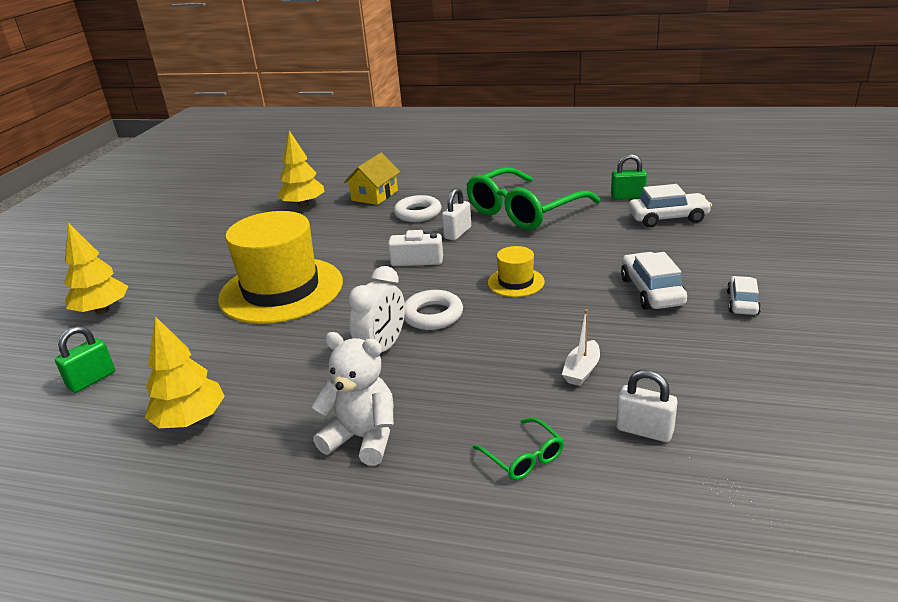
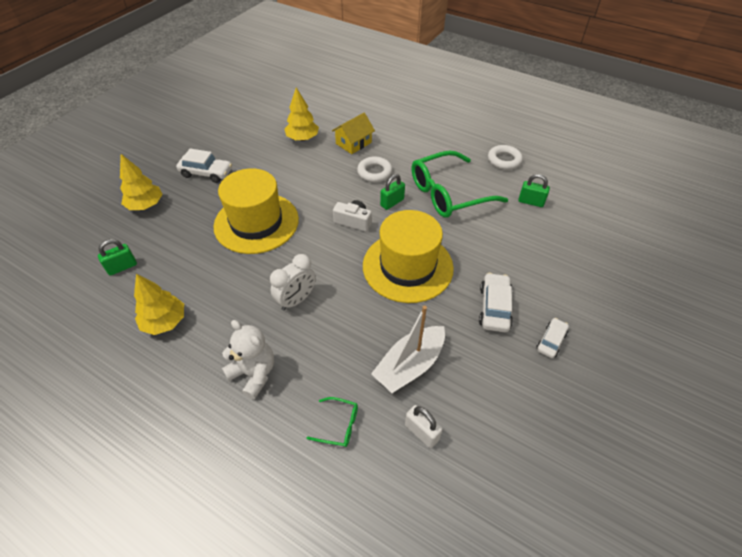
camera: 15 degrees right, 20 degrees up
(432, 315) = (340, 280): white ring -> white ring (504, 160)
(457, 233) = (392, 202): white padlock -> green padlock
(516, 282) = (407, 266): yellow hat -> yellow hat, size x2.24
(523, 457) = (338, 425): green glasses -> green glasses turned 60 degrees counterclockwise
(582, 370) = (409, 365): white boat -> white boat, size x1.98
(668, 218) = (548, 235): white car -> white car (206, 173)

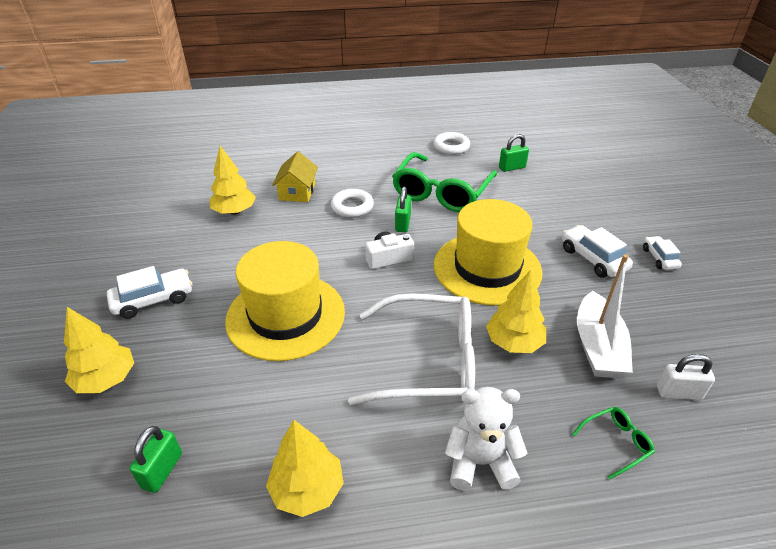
camera: 40 degrees left, 10 degrees down
(296, 300) = (427, 361): white clock -> white glasses
(359, 324) = (513, 342): none -> yellow tree

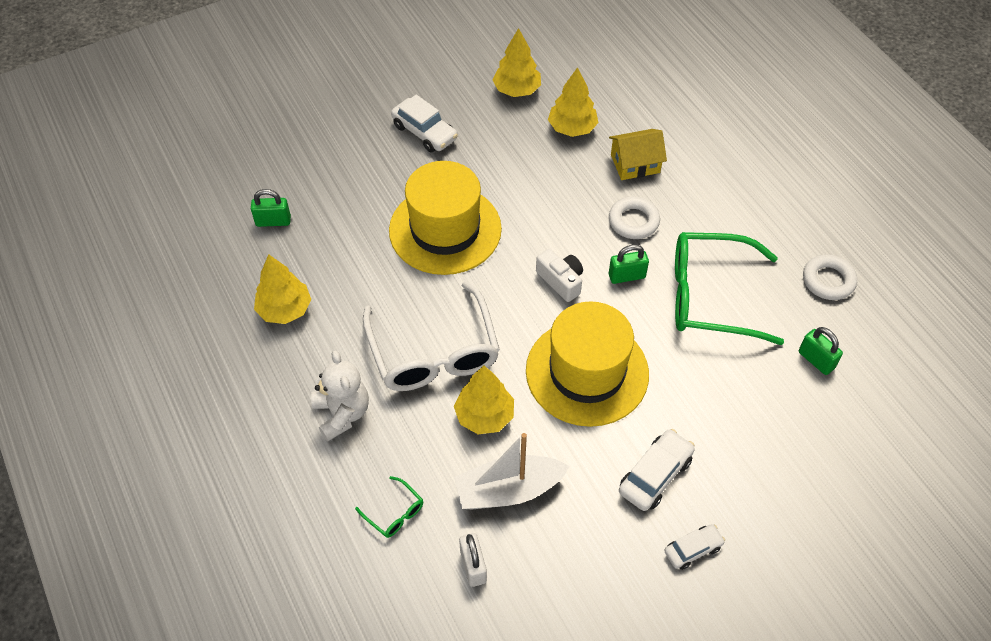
camera: 70 degrees right, 15 degrees up
(106, 379) = (334, 149): yellow tree -> yellow tree (517, 90)

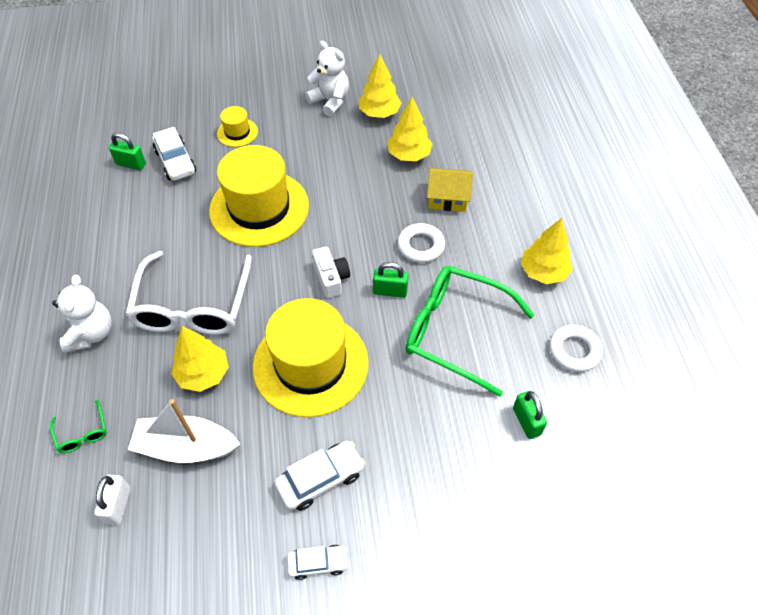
camera: 20 degrees right, 0 degrees up
(285, 310) = (98, 235): yellow tree -> yellow tree (543, 272)
(373, 153) = (237, 132): none -> yellow hat
(424, 132) = (287, 127): white car -> white car (176, 162)
(456, 90) = (330, 101): none -> white teddy bear

